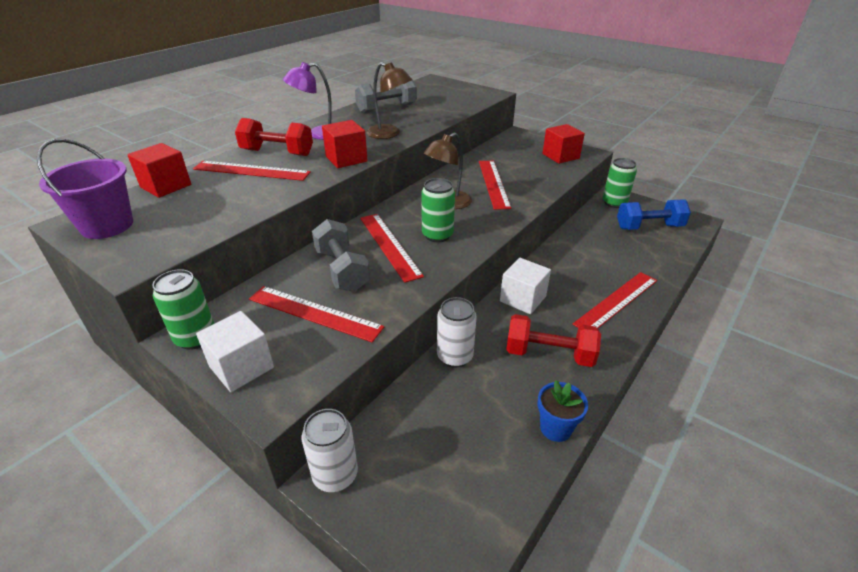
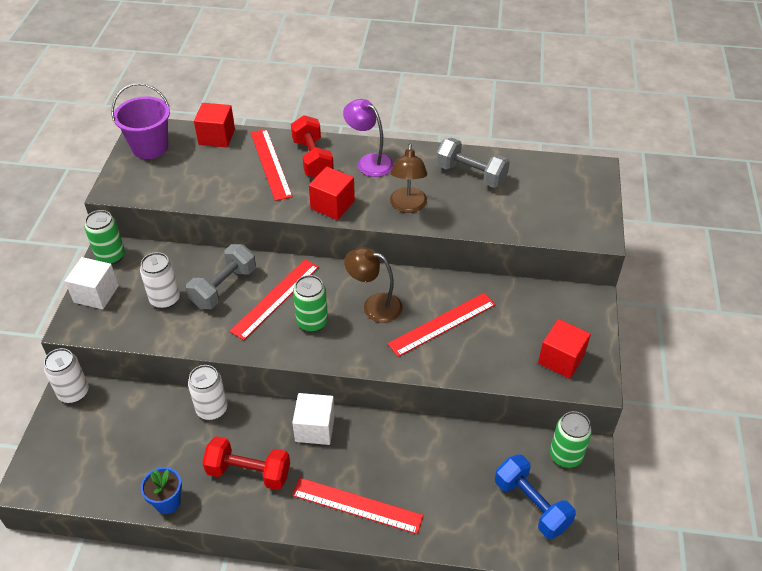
camera: 60 degrees right, 10 degrees up
(314, 313) = (165, 299): red ruler -> white can
(549, 354) = (248, 472): red dumbbell -> red dumbbell turned 60 degrees counterclockwise

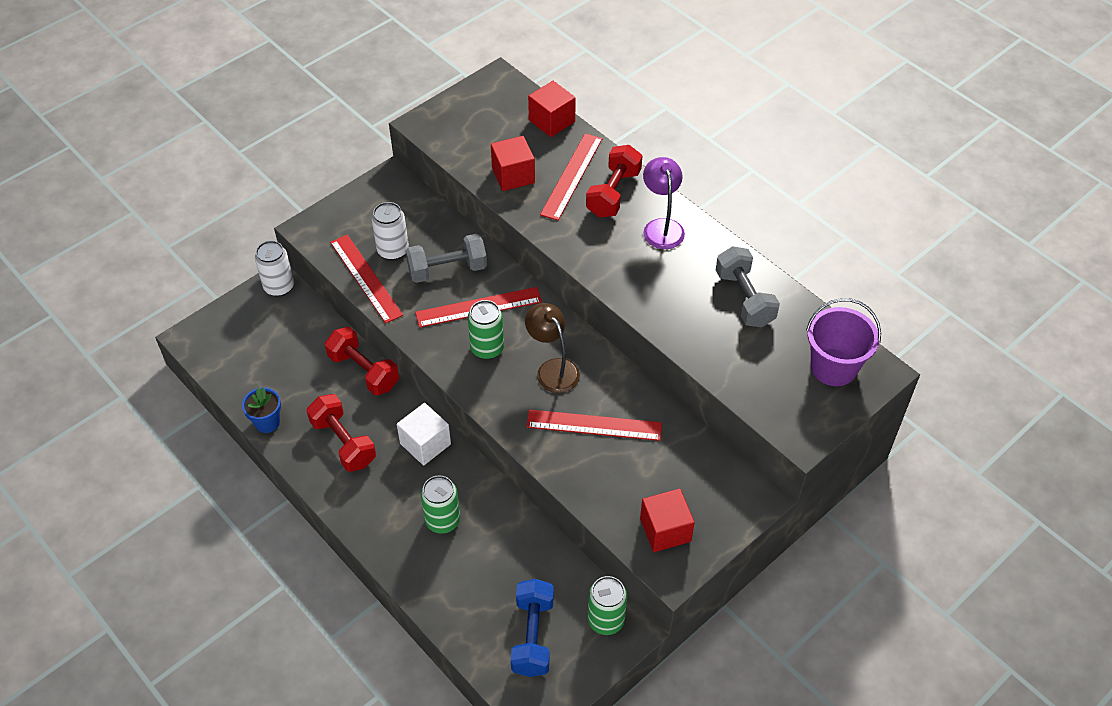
camera: 40 degrees right, 5 degrees up
(96, 294) = (347, 212): white cube -> none
(111, 256) = (386, 184): green can -> green can (442, 520)
(150, 147) = (486, 99): purple bucket -> purple bucket (833, 367)
(212, 409) = (364, 371): white can -> red dumbbell
(332, 205) = (585, 250): red cube -> red cube (513, 175)
(357, 505) = (397, 529): red ruler -> red ruler (366, 278)
(408, 206) = (650, 293): brown lamp -> none

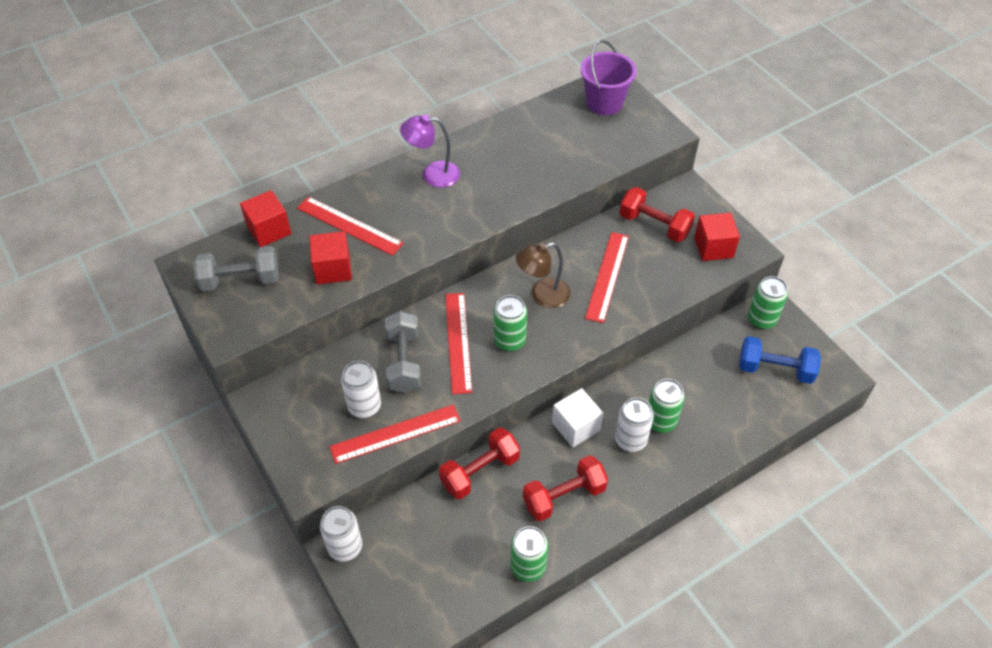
camera: 80 degrees left, 0 degrees up
(267, 422) = (528, 567): blue flower pot -> green can
(415, 494) = (630, 440): none -> white can
(613, 193) = (381, 200): red dumbbell -> red dumbbell (654, 225)
(744, 298) = (526, 138): grey dumbbell -> grey dumbbell (240, 280)

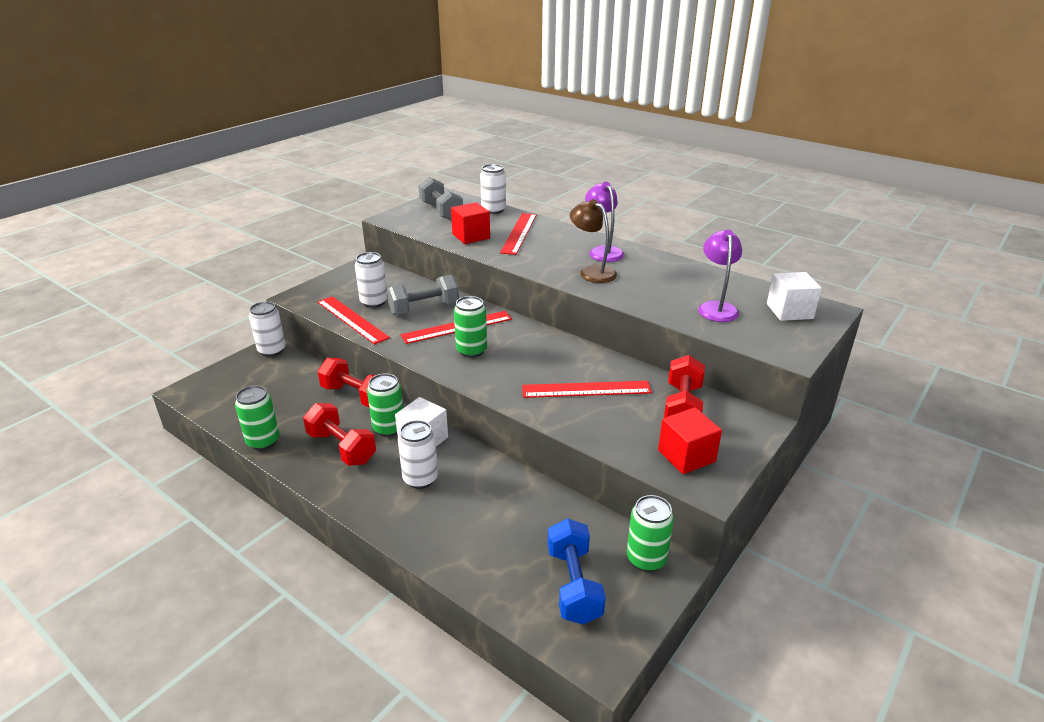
camera: 70 degrees right, 20 degrees down
(269, 230) = (493, 210): red cube -> white can
(542, 296) = (535, 357): brown lamp -> brown lamp (592, 272)
(580, 142) = (716, 307): none -> purple lamp
(604, 103) = (789, 311): purple bucket -> white cube
(660, 421) = (452, 496): green can -> green can (389, 428)

